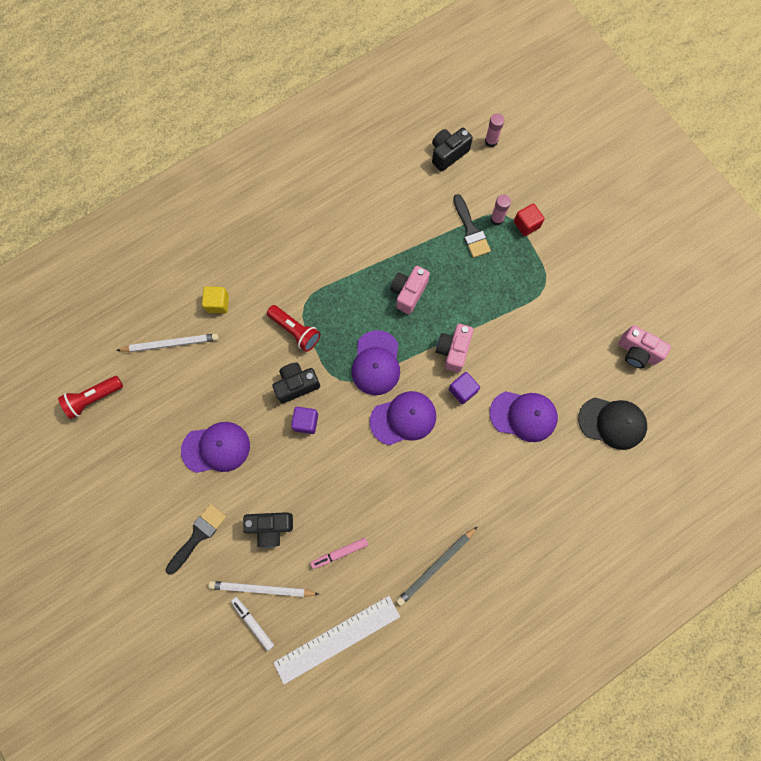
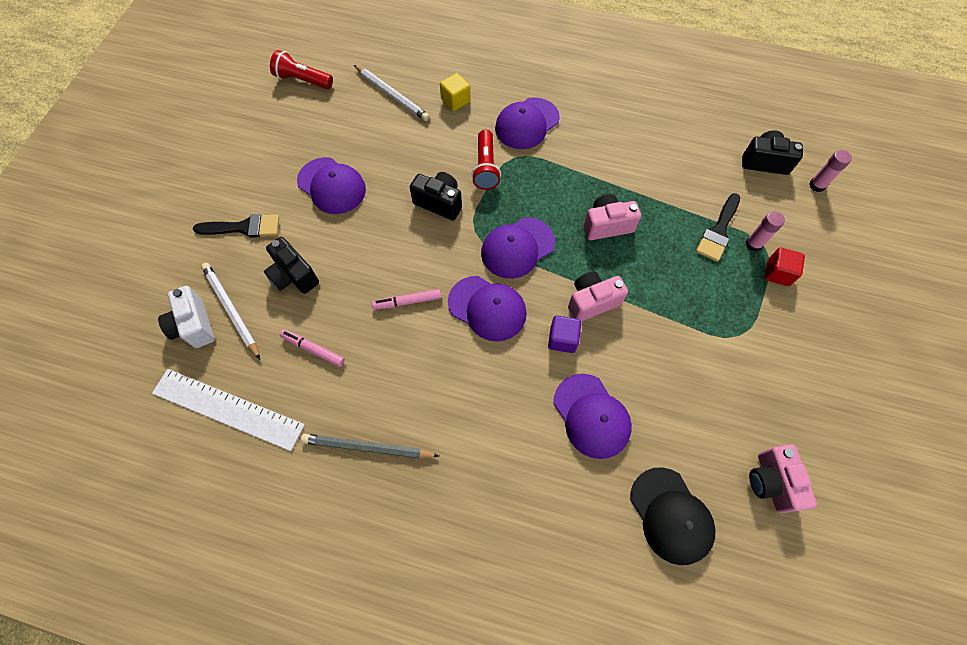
camera: 50 degrees right, 10 degrees down
(253, 623) = (194, 325): white marker -> white camera
(283, 272) = (527, 124): none -> purple cap
(306, 422) = (412, 233): purple cube -> none
(355, 465) = (407, 302): none -> pink marker

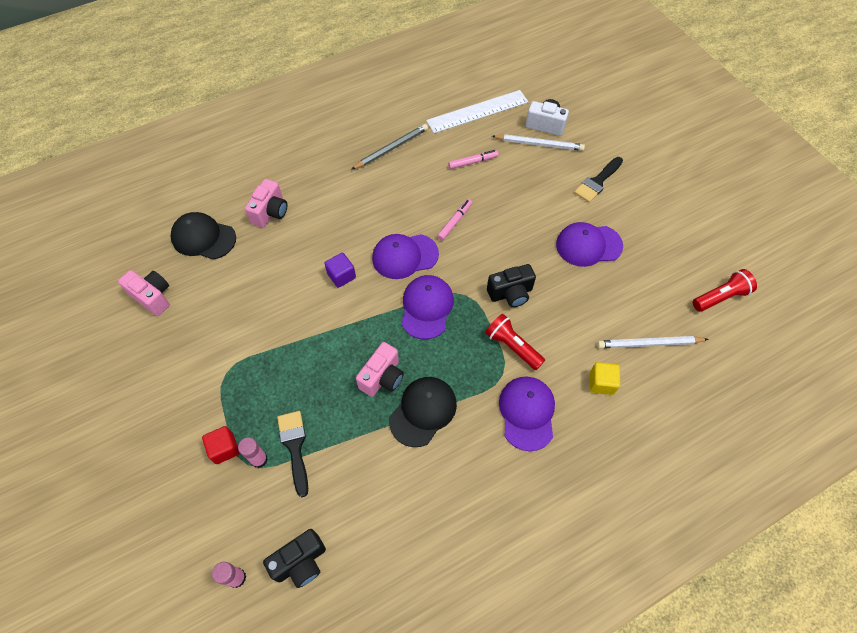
camera: 135 degrees right, 5 degrees down
(294, 276) = (533, 183): black camera -> none
(591, 416) = (287, 250): purple cap -> none
(592, 302) = (343, 313): pink camera -> pink camera (270, 212)
(599, 180) = (423, 411): none -> black cap

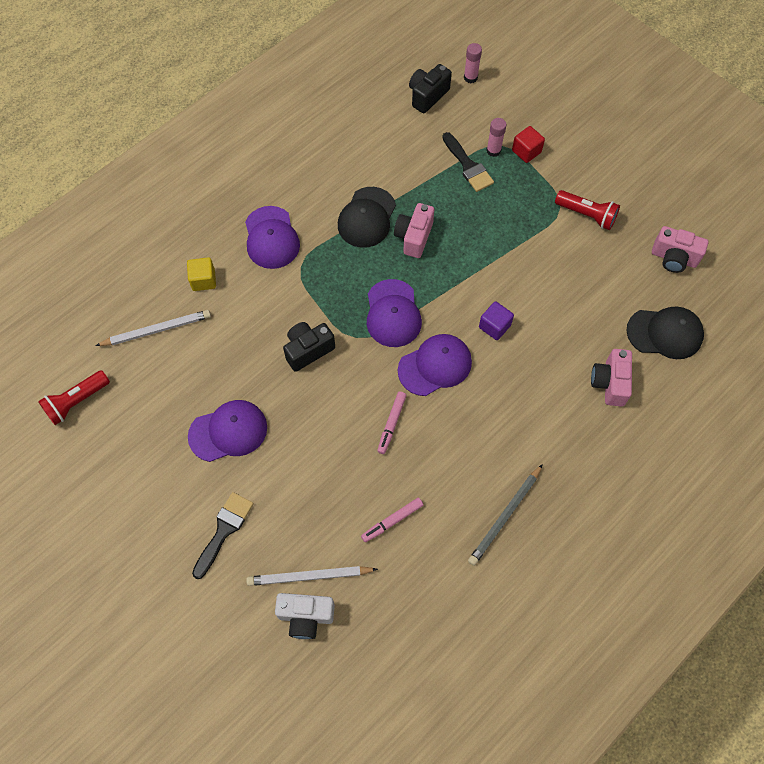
camera: 165 degrees right, 5 degrees up
(477, 111) = (408, 617): white ruler -> none
(512, 346) = (296, 295): red flashlight -> red flashlight (586, 215)

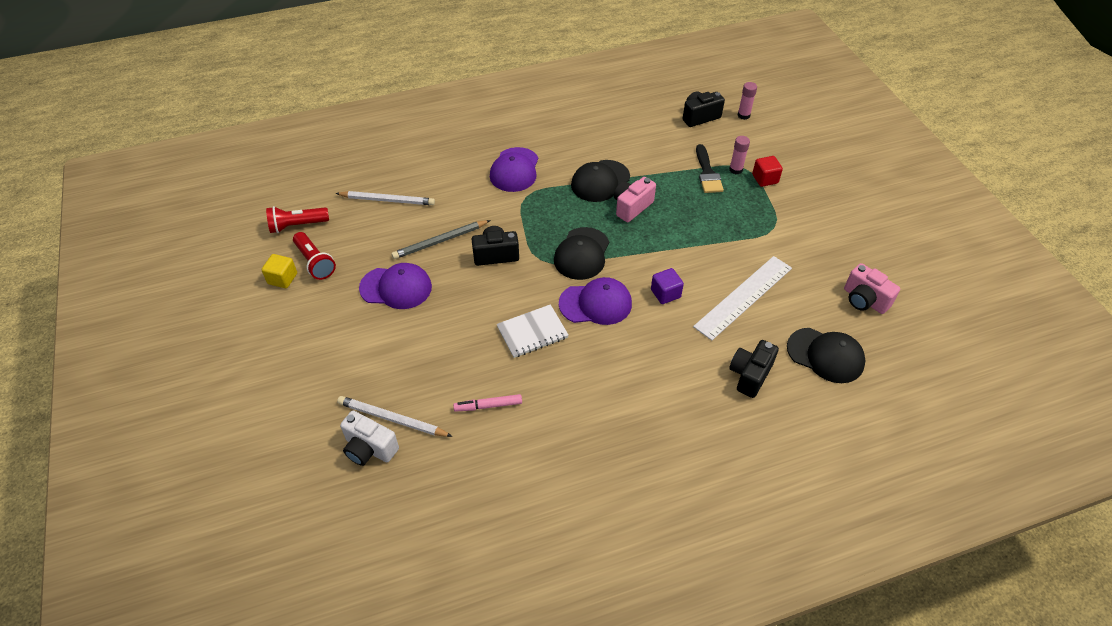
camera: 25 degrees right, 15 degrees down
(203, 280) = (444, 180): yellow cube -> yellow cube (282, 278)
(224, 530) = (346, 356): black brush -> none
(391, 424) = (532, 332): pink marker -> white notebook
(393, 313) = (582, 254): purple cap -> black cap
(505, 516) = (591, 443): grey pencil -> grey pencil (440, 241)
(567, 300) = (743, 297): none -> white ruler
(586, 215) = (796, 240): red flashlight -> red flashlight (315, 262)
(609, 383) = (750, 375): pink camera -> black camera

